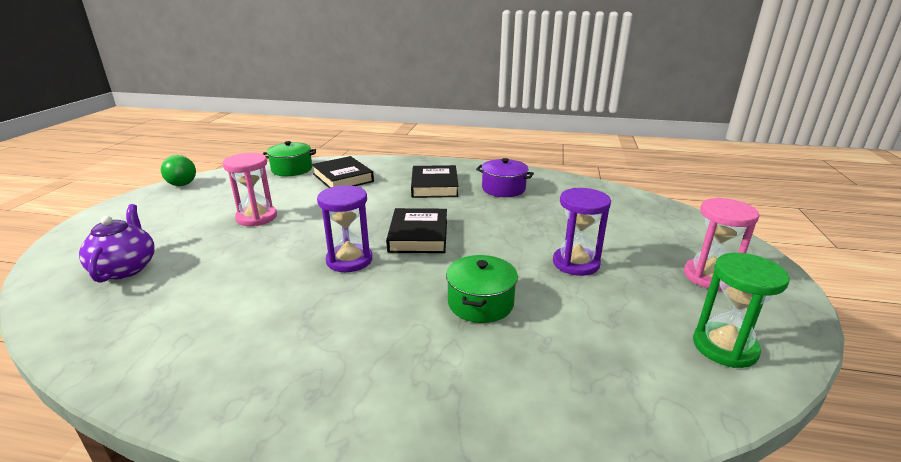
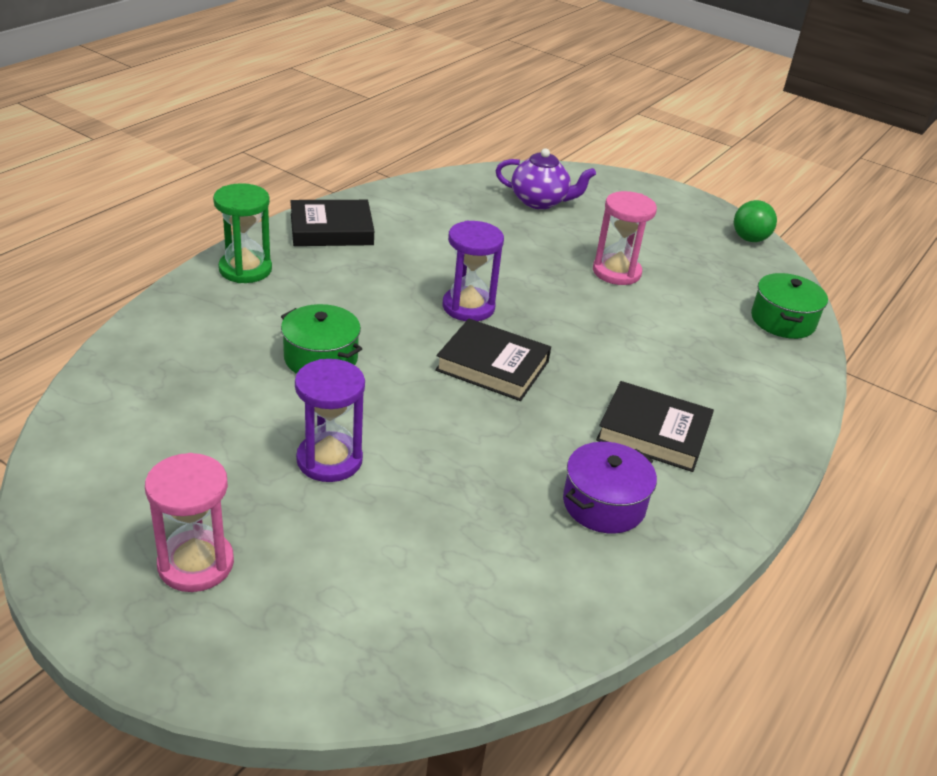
camera: 110 degrees right, 10 degrees up
(343, 178) = (728, 356): black book -> black book (331, 229)
(724, 347) = (104, 476): green hourglass -> green hourglass (245, 269)

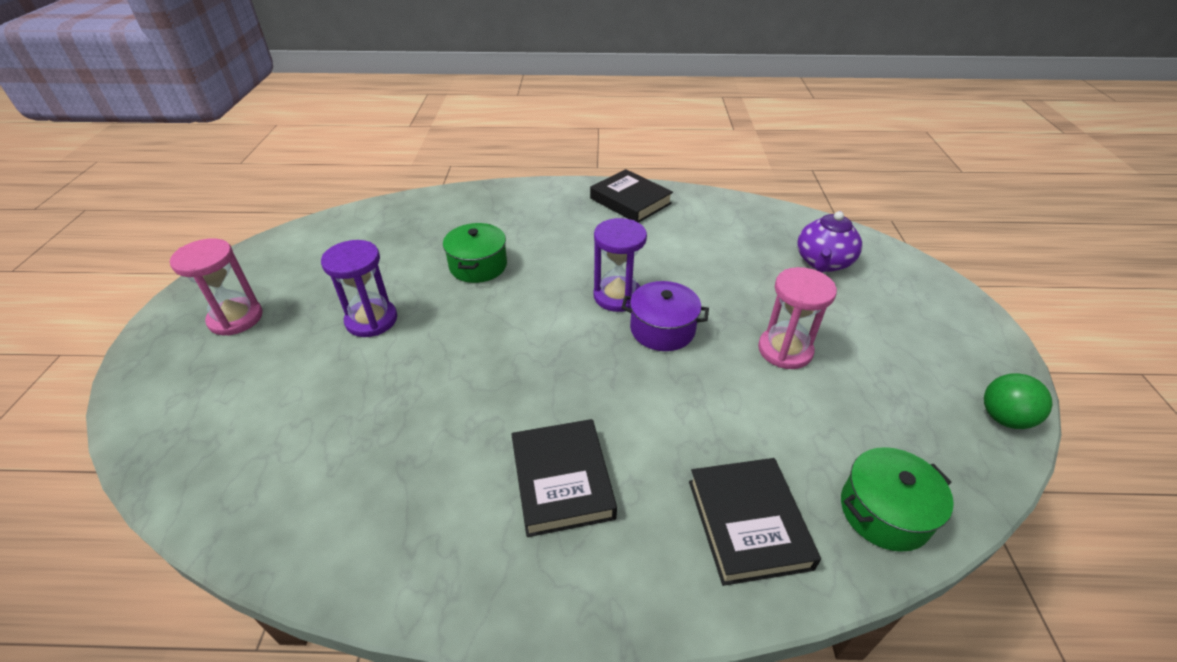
camera: 60 degrees right, 5 degrees up
(245, 269) = (540, 196): green hourglass -> none
(492, 366) = (555, 342): black book -> black book (748, 523)
(540, 202) = (823, 263): purple teapot -> purple teapot turned 45 degrees clockwise
(604, 504) = (428, 488): purple pot -> purple pot (662, 329)

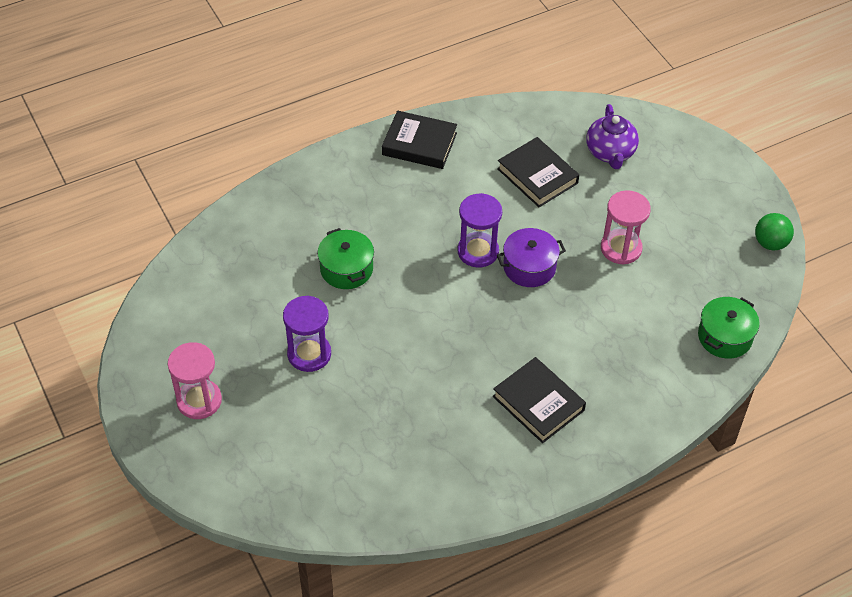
camera: 30 degrees left, 10 degrees up
(748, 523) = (656, 378): black book -> black book (537, 176)

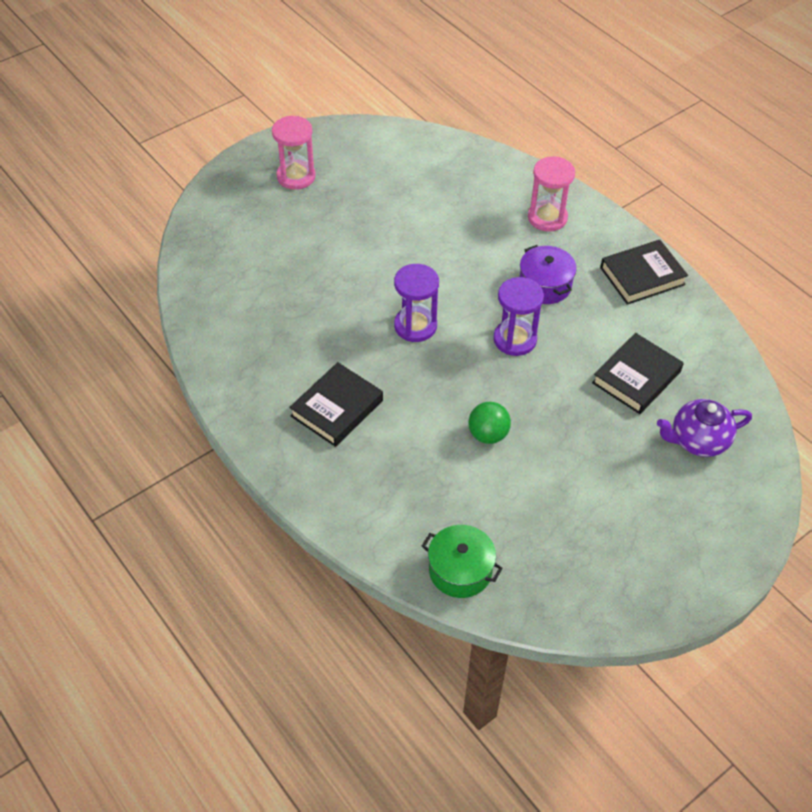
camera: 80 degrees right, 0 degrees up
(309, 354) = (359, 235): purple hourglass -> purple hourglass (415, 326)
(346, 269) = (463, 245): green pot -> none
(419, 144) = (642, 276): black book -> black book turned 60 degrees clockwise
(529, 267) = (507, 383): purple pot -> purple pot (545, 285)
(621, 248) = (558, 462): pink hourglass -> pink hourglass (547, 217)
(770, 243) = (616, 614): green ball -> green ball (488, 434)

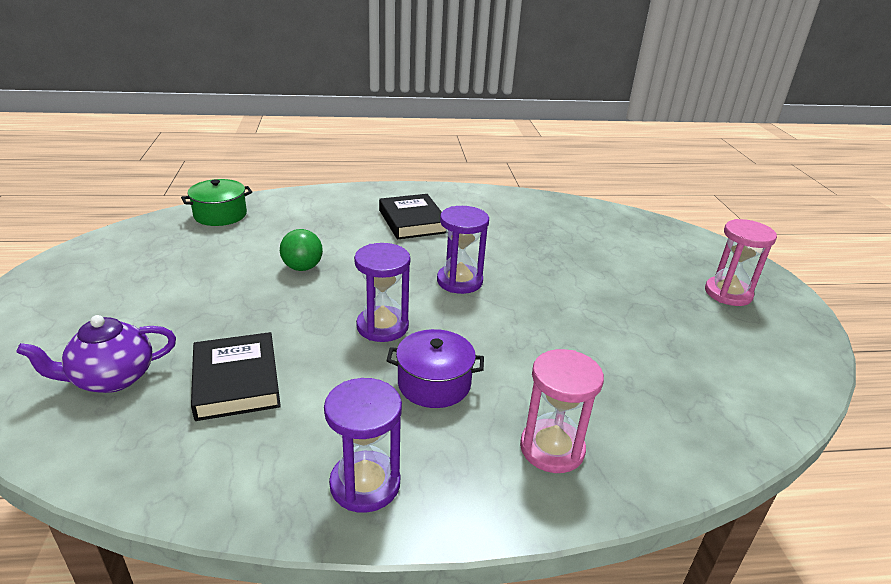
camera: 120 degrees right, 20 degrees down
(642, 276) = (365, 484): black book -> purple hourglass
(697, 440) = (111, 379): purple teapot -> purple teapot turned 135 degrees counterclockwise

